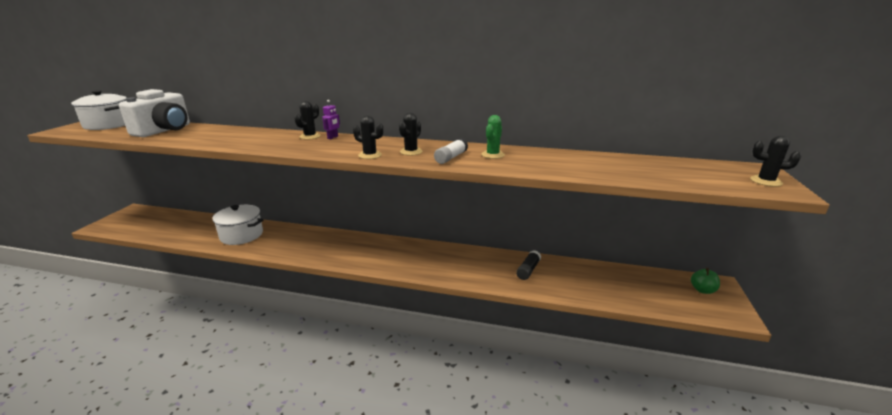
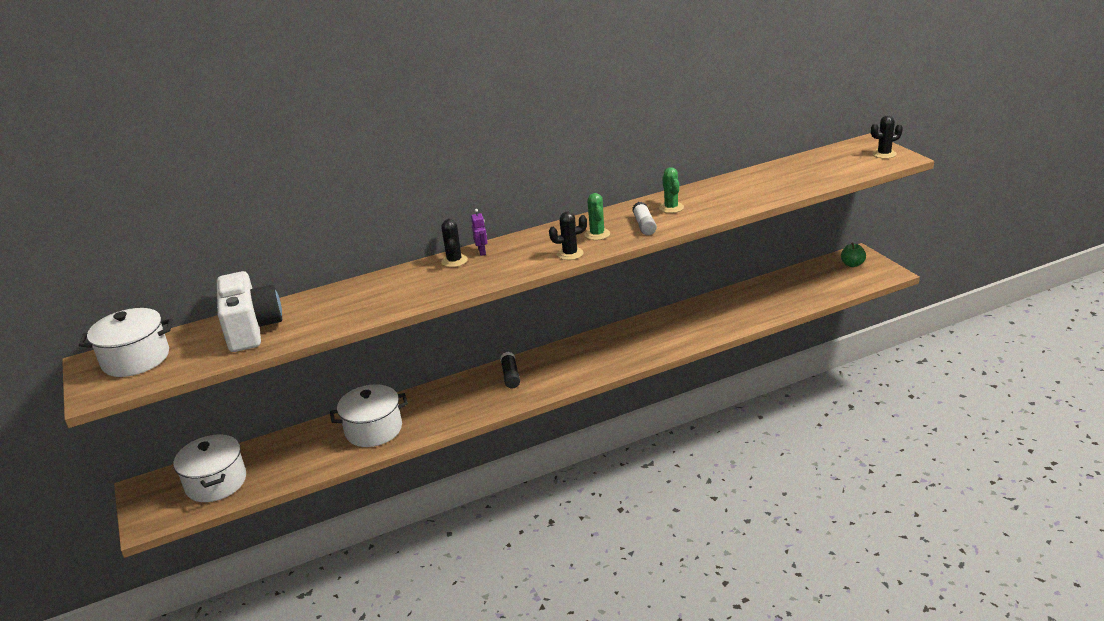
camera: 35 degrees left, 5 degrees up
(151, 223) = (216, 482): none -> white pot
(411, 152) = (597, 234): black cactus -> green cactus
(528, 270) = (714, 313): black glue stick -> black glue stick (510, 376)

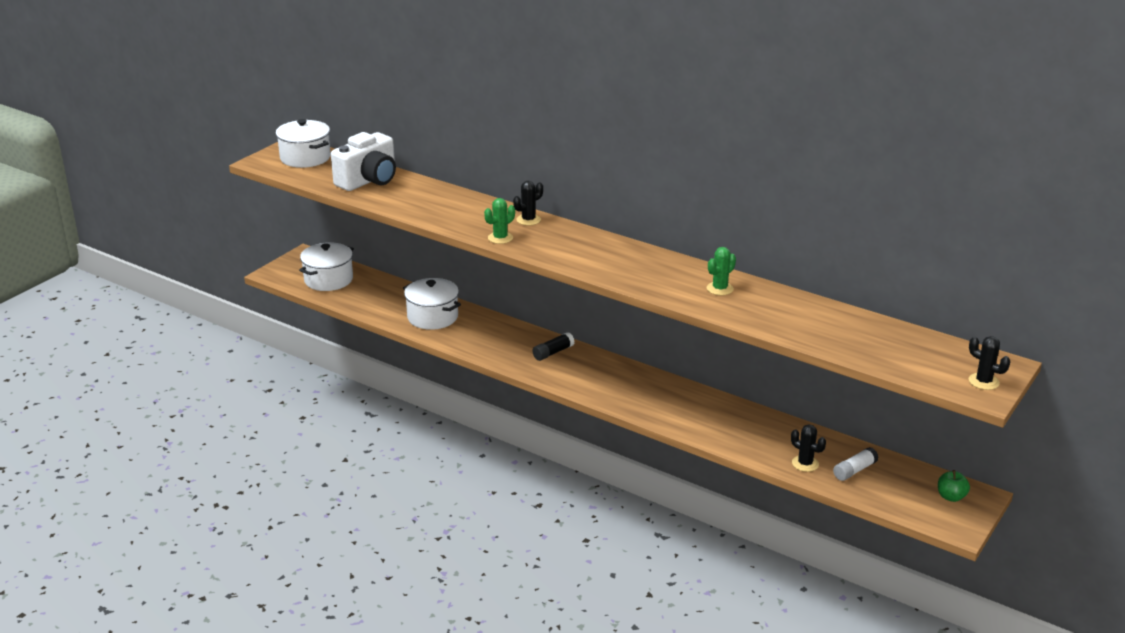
camera: 55 degrees right, 0 degrees up
(482, 252) = (554, 226): purple robot -> none
(570, 254) = (584, 265): black cactus -> black cactus (805, 463)
(597, 234) = (631, 267): green cactus -> green cactus (500, 238)
(644, 225) = (670, 285): white glue stick -> white glue stick (854, 470)

